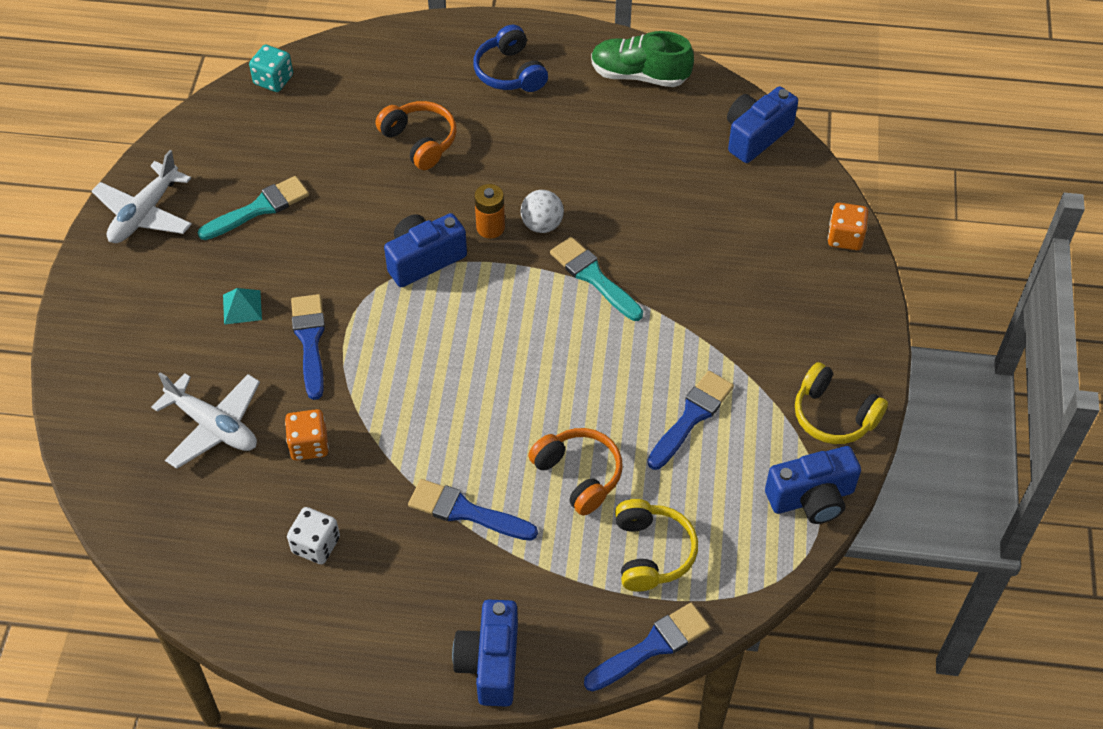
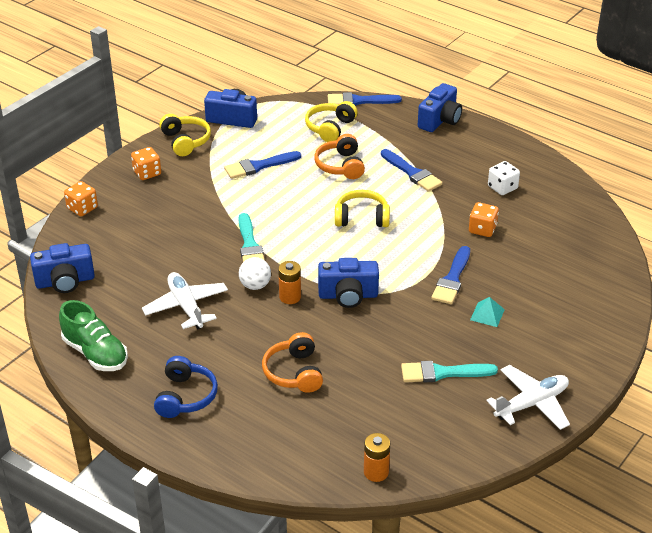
camera: 150 degrees left, 15 degrees down
(213, 426) = (536, 258): white plane -> white plane (186, 307)
(273, 80) = (376, 472): turquoise dice -> orange battery
(484, 388) = (361, 218): none -> yellow headphones
(826, 331) = (147, 173): none -> orange dice

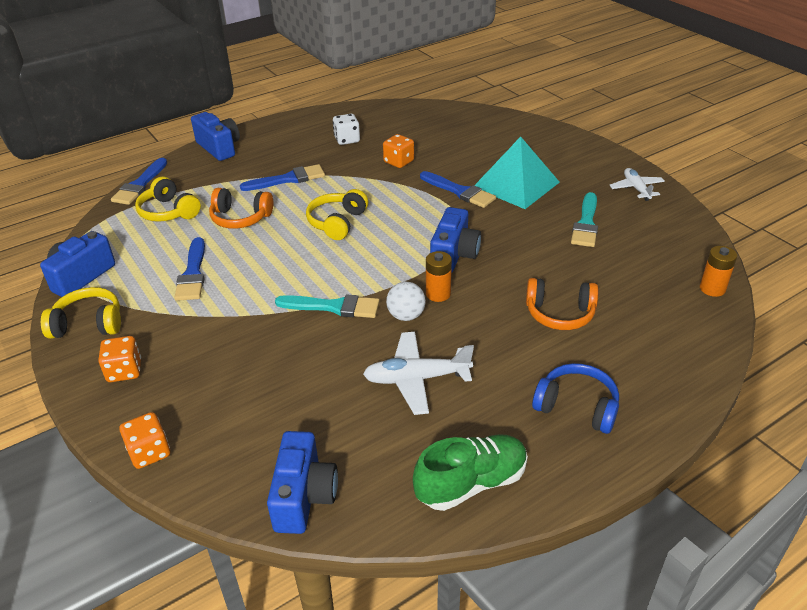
camera: 70 degrees left, 0 degrees up
(487, 314) = (516, 184): turquoise pyramid -> turquoise pyramid, size x2.37
(531, 404) = (636, 189): white plane -> white plane, size x0.67

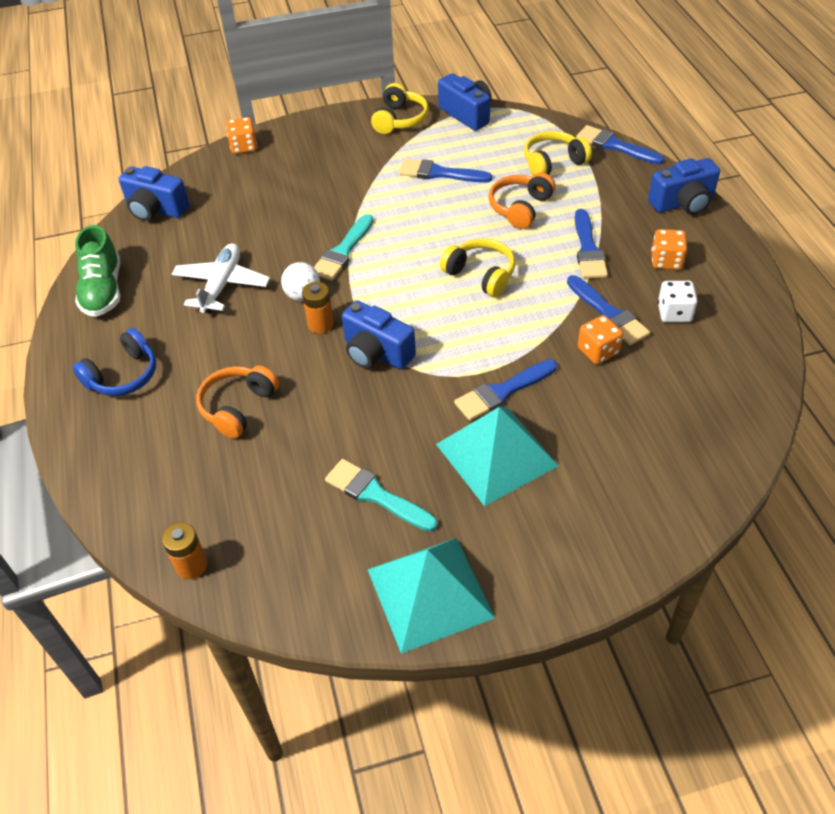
camera: 110 degrees right, 10 degrees up
(124, 371) = (333, 136): orange dice -> orange dice (666, 261)
(359, 162) = (608, 314): none -> blue brush
(636, 189) = (430, 593): white plane -> turquoise pyramid

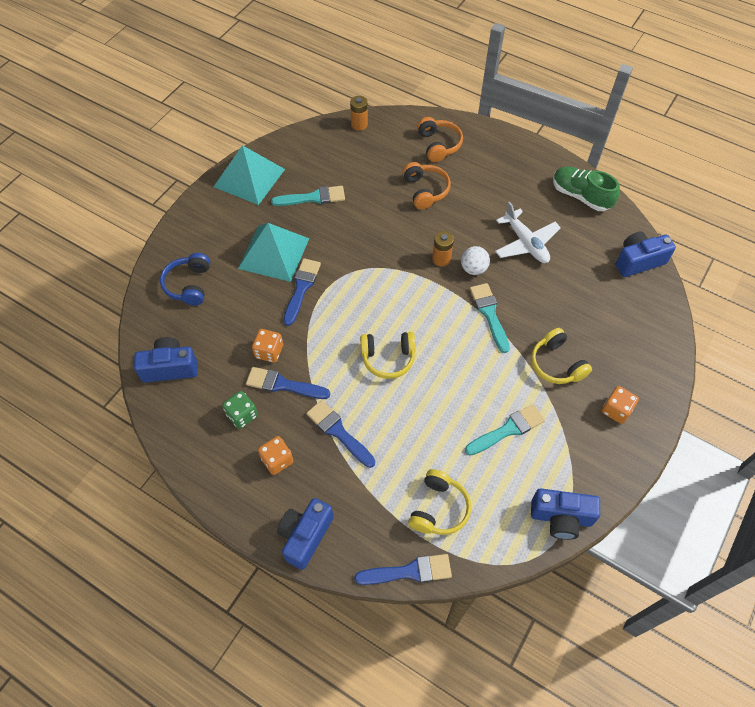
camera: 135 degrees right, 10 degrees up
(123, 375) = (500, 167): blue headphones -> blue headphones (189, 285)
(244, 147) = (667, 350): orange dice -> orange dice (616, 410)
(376, 352) = (392, 264): blue camera -> blue camera (170, 368)
(399, 119) = (602, 468): yellow headphones -> yellow headphones (556, 364)
(439, 173) = (508, 430): blue brush -> turquoise brush
(520, 208) = (418, 438): orange headphones -> orange headphones (438, 145)
(674, 313) = (242, 415): white dice -> green dice

